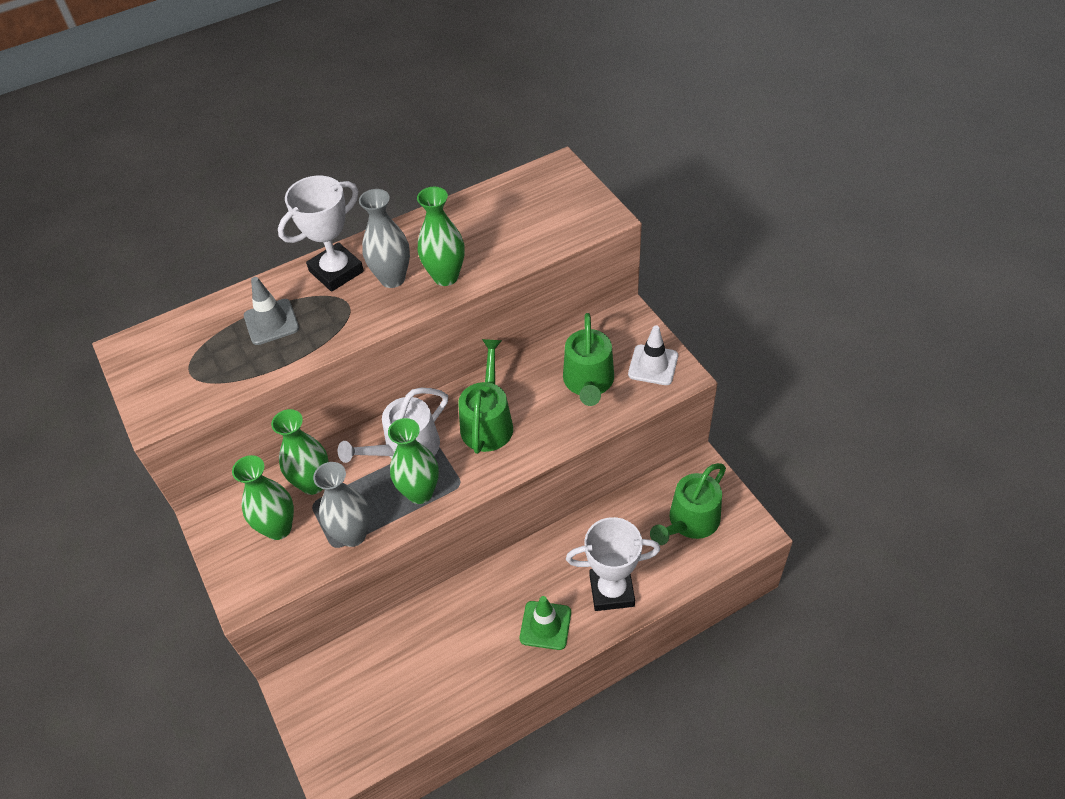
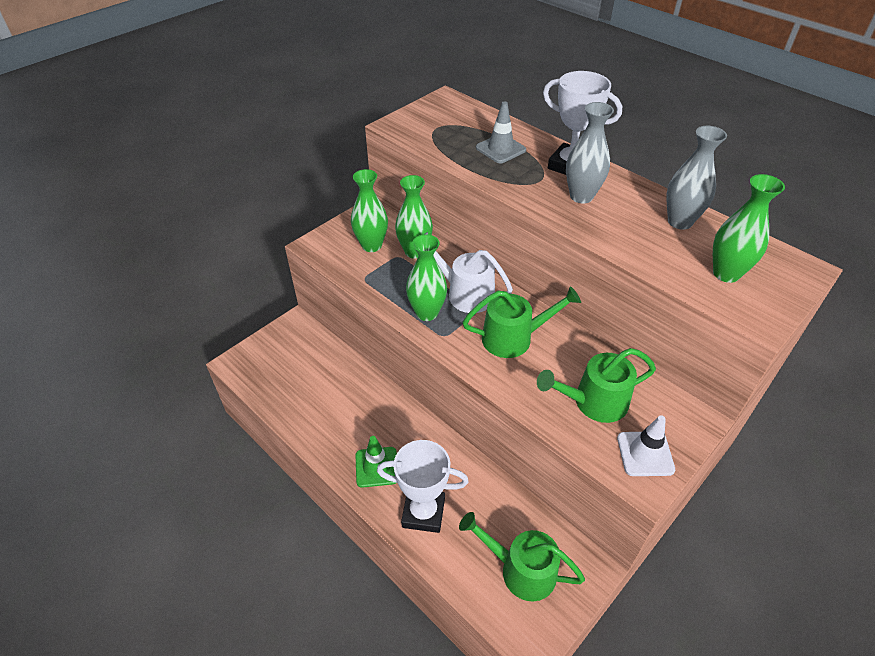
camera: 70 degrees right, 5 degrees down
(353, 535) = (377, 285): grey vase -> grey vase (680, 221)
(445, 276) = (603, 226): green vase -> green vase (726, 273)
(611, 591) = (423, 512): white trophy -> white trophy turned 60 degrees counterclockwise

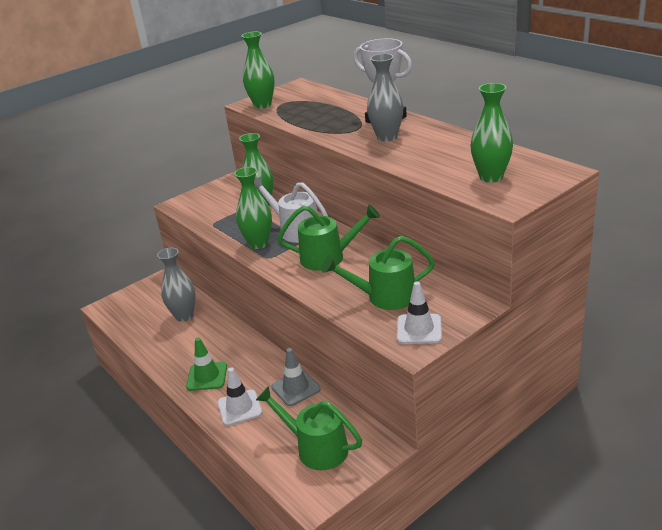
camera: 10 degrees right, 15 degrees down
(371, 245) = (226, 202): green vase -> green vase (262, 105)
(423, 512) = (239, 408): white trophy -> white traffic cone
(500, 149) = (331, 113): grey traffic cone -> grey traffic cone (296, 388)
(680, 221) = (465, 148): grey vase -> grey vase (184, 316)

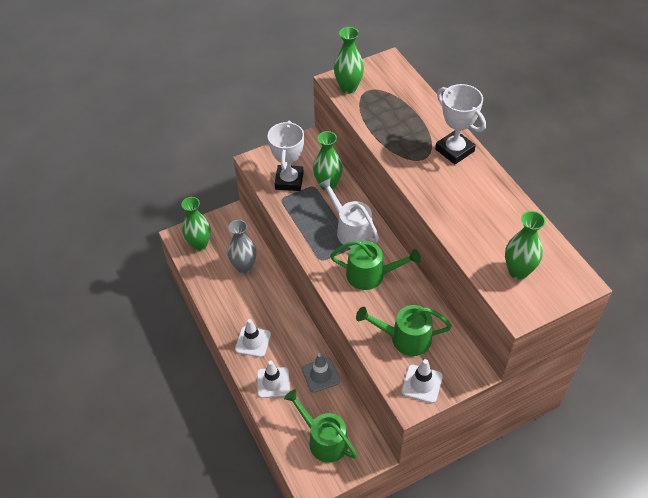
camera: 10 degrees right, 20 degrees up
(207, 376) = (253, 342): green traffic cone -> white traffic cone
(218, 209) = (289, 181): none -> white trophy
(258, 243) = (316, 239): green vase -> green vase (199, 244)
(387, 137) = (447, 180): grey vase -> none

